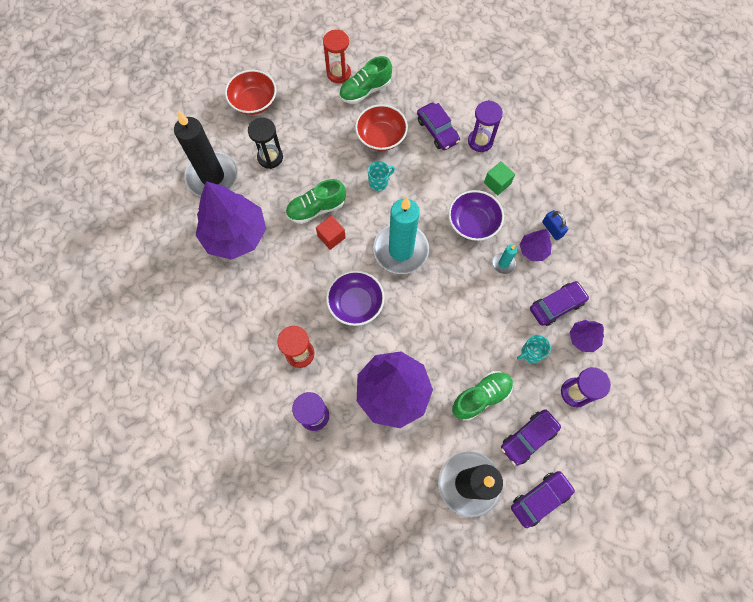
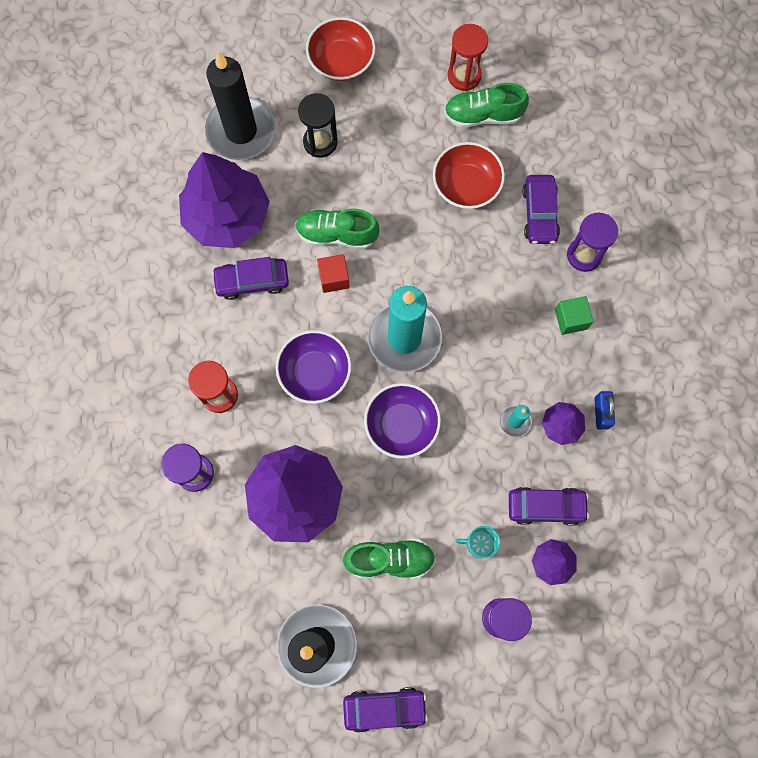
camera: 30 degrees right, 5 degrees up
(379, 182) = (429, 241): turquoise mug -> none
(473, 223) = (510, 352): purple bowl -> purple bowl (401, 425)
(528, 438) = (414, 636): purple car -> purple car (252, 281)

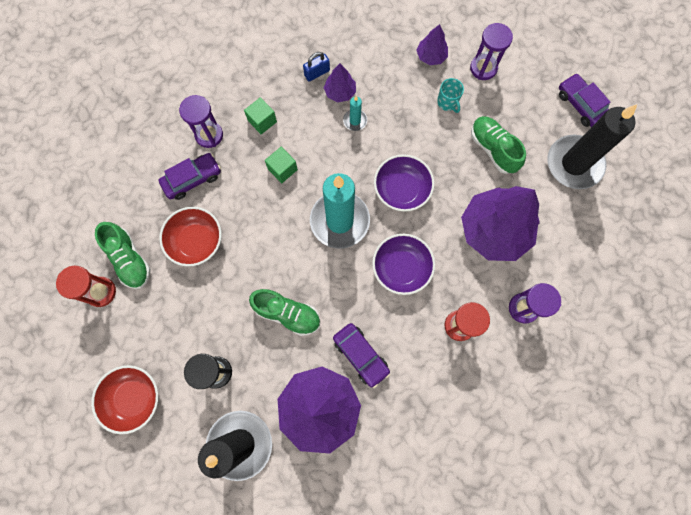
camera: 120 degrees left, 0 degrees up
(334, 278) = (323, 296): red cube -> none
(336, 234) = (287, 314): green shoe -> green shoe turned 45 degrees counterclockwise
(499, 311) = (282, 169): none -> green cube
(545, 507) = (399, 76): purple car -> none

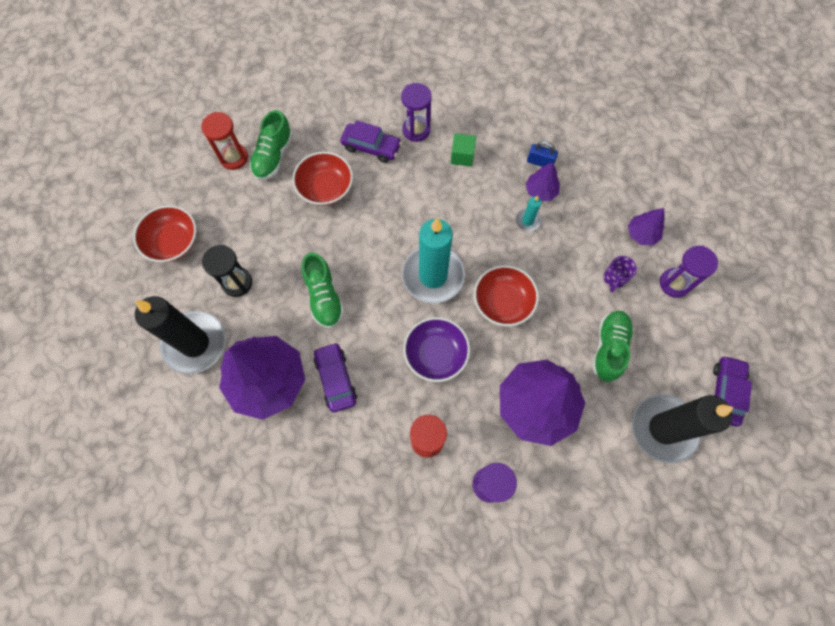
camera: 50 degrees right, 5 degrees down
(282, 169) = (437, 201): green cube -> none
(361, 355) = (336, 379): purple car -> purple car turned 150 degrees clockwise
(402, 189) = (503, 302): purple bowl -> red bowl
(447, 102) = (614, 278): turquoise mug -> purple mug

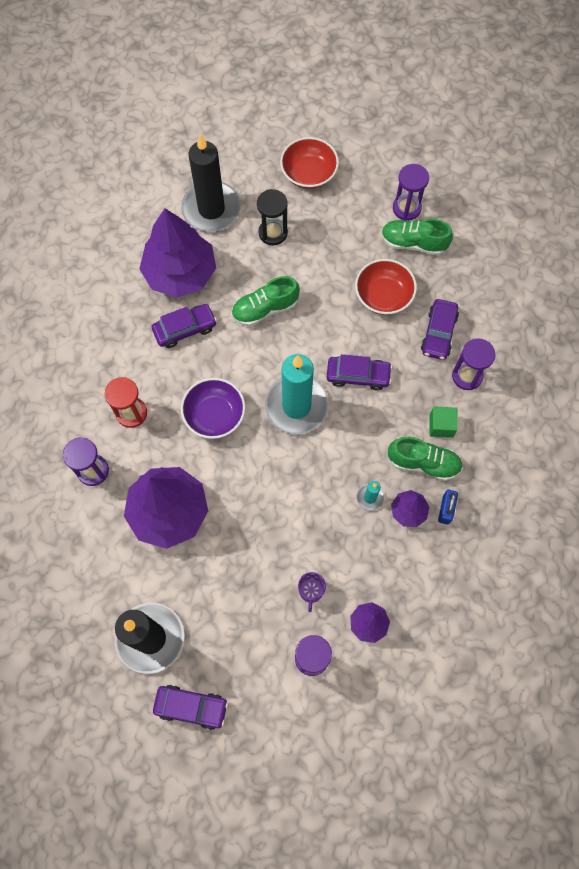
camera: 85 degrees right, 0 degrees up
(234, 158) = (406, 208): red hourglass -> purple hourglass
(406, 218) = (358, 375): none -> purple car
(503, 302) = (274, 476): red bowl -> none
(609, 348) = (232, 584): green shoe -> green shoe (423, 463)
(614, 278) = (311, 591): purple mug -> purple mug turned 105 degrees counterclockwise

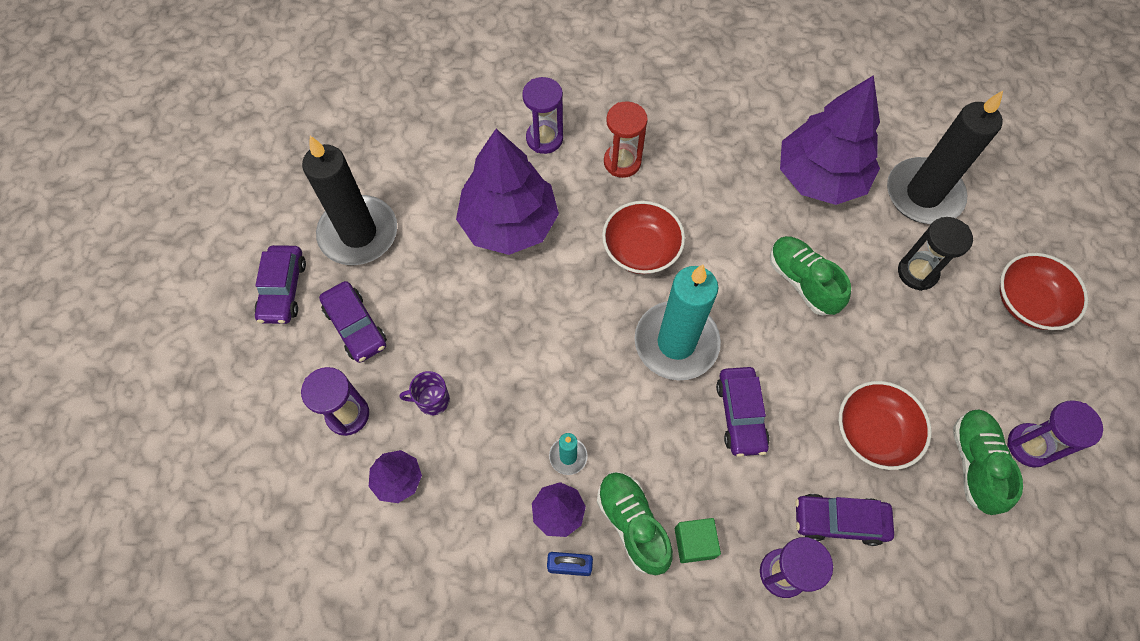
camera: 80 degrees right, 5 degrees down
(185, 329) = (745, 196): purple car -> purple car (356, 326)
(214, 415) = (641, 249): purple bowl -> red bowl
(423, 463) = (632, 524): green shoe -> green shoe turned 150 degrees clockwise

